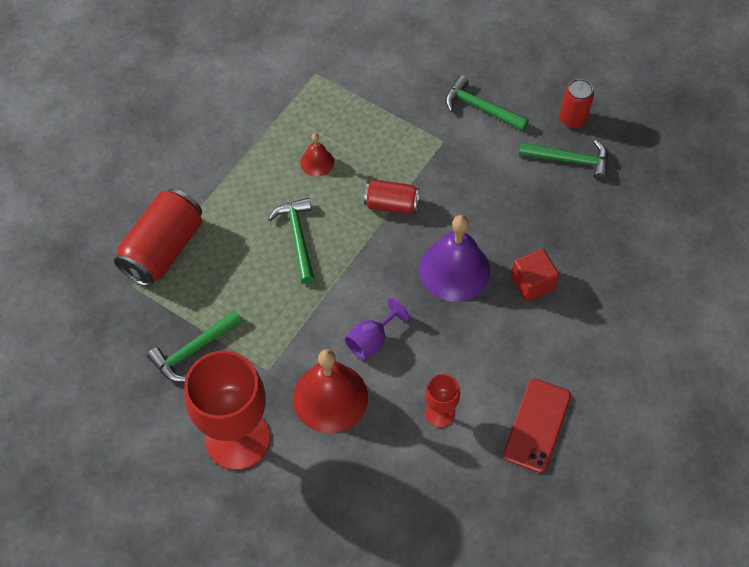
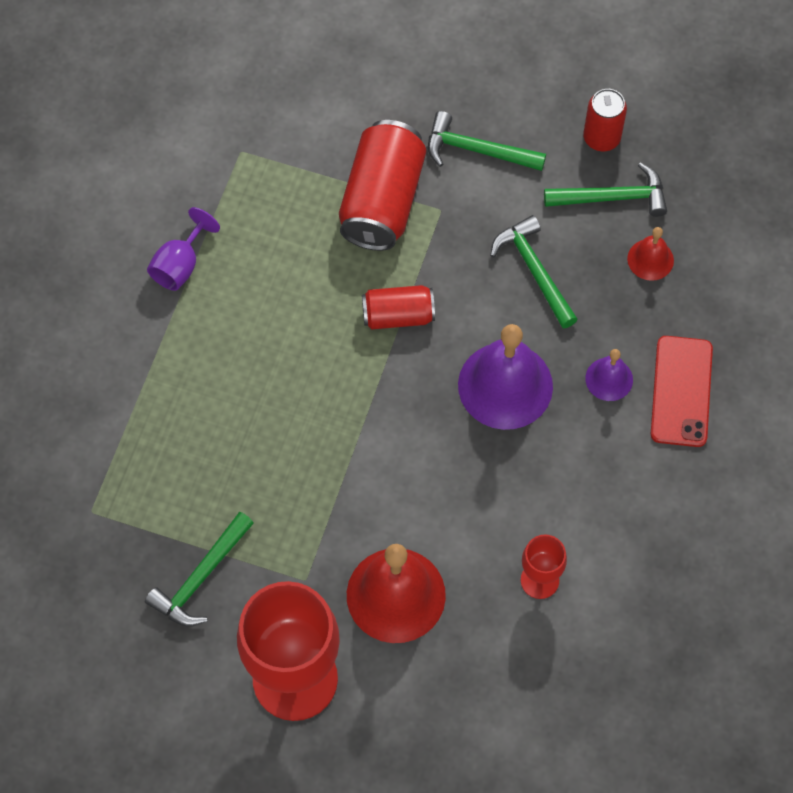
camera: 15 degrees left, 5 degrees up
(163, 249) = (116, 451): red can -> red can (382, 200)
(297, 237) = (289, 391): green hammer -> green hammer (534, 270)
(317, 162) = (282, 279): red bell -> red bell (650, 259)
(371, 340) = (426, 506): purple goblet -> purple goblet (180, 265)
(532, 283) = (609, 379): red cube -> purple bell
(537, 425) = (664, 564): red phone -> red phone (681, 391)

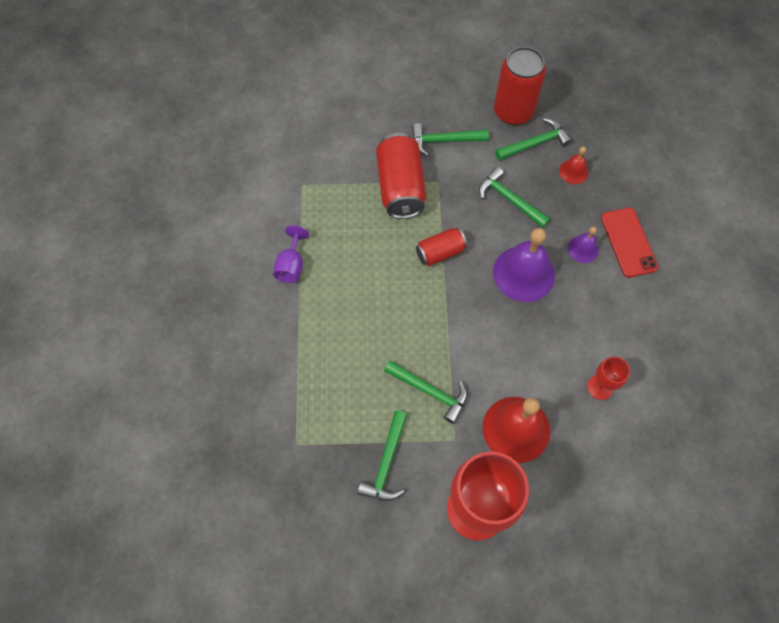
camera: 20 degrees left, 0 degrees up
(300, 504) = (430, 391): none -> green hammer
(601, 138) = (513, 112): red can -> red can, size x1.73

